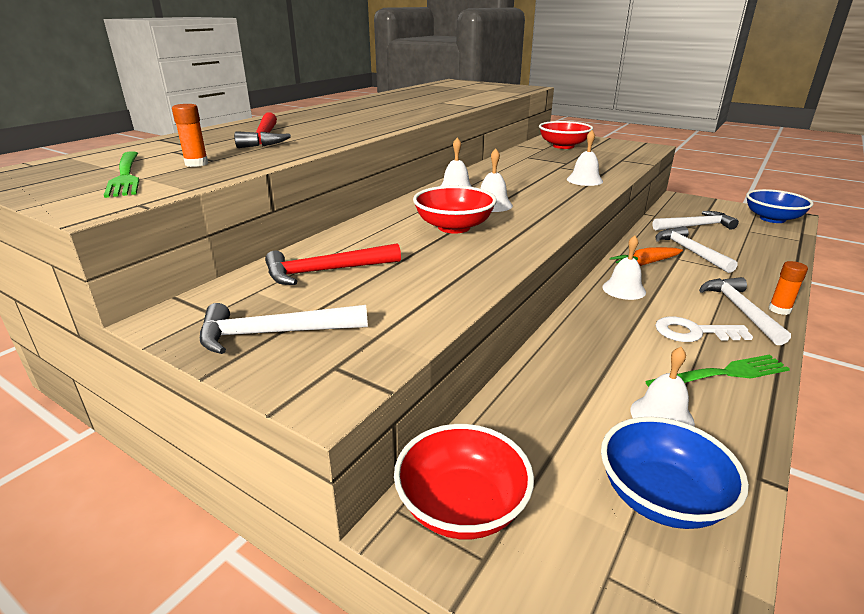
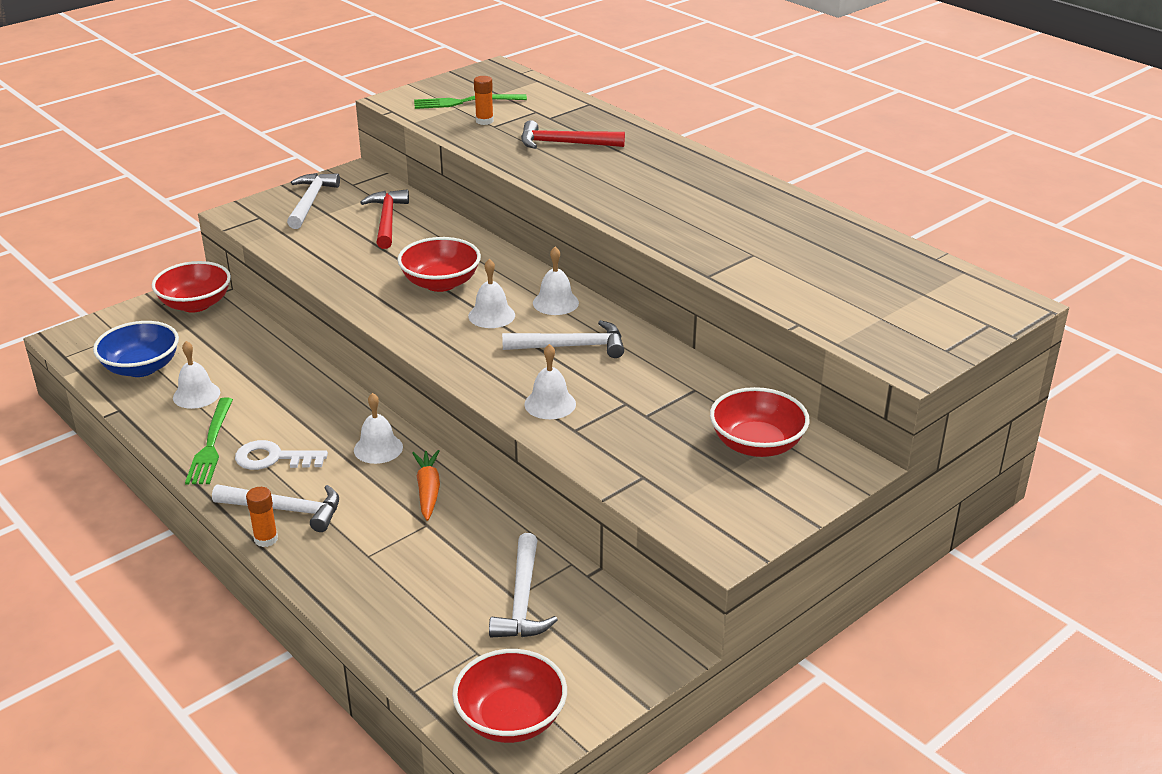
camera: 105 degrees right, 5 degrees up
(690, 251) = (440, 546): white hammer -> white hammer (571, 346)
(693, 332) = (273, 458): white key -> white key turned 105 degrees counterclockwise
(772, 219) = (511, 719): blue bowl -> red bowl

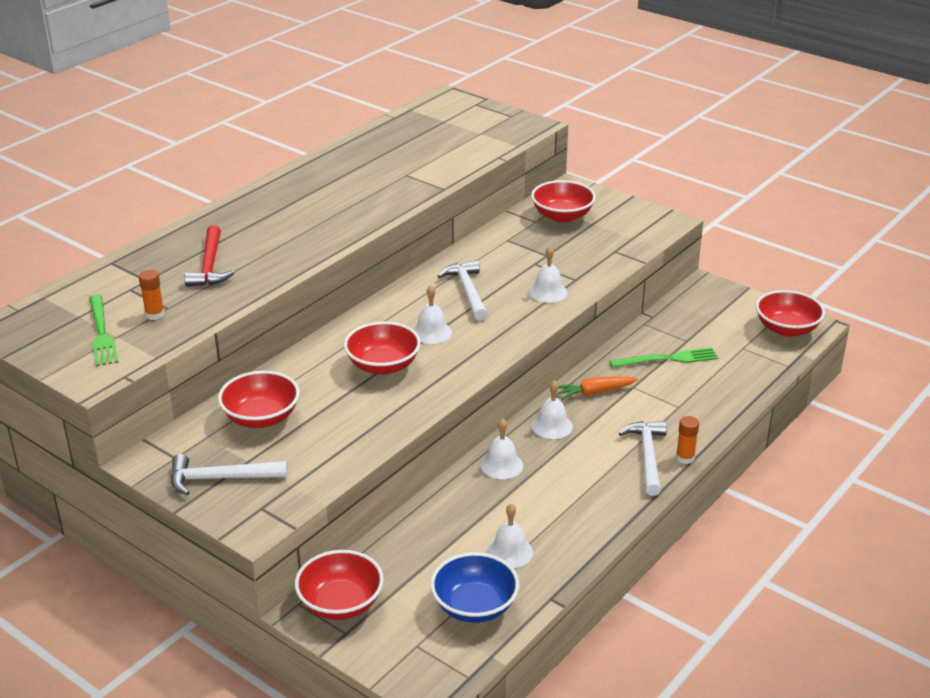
camera: 100 degrees left, 0 degrees up
(211, 444) = (581, 520): green fork -> green fork (668, 359)
(273, 458) = (586, 478): white key -> none
(387, 220) = (261, 418): red hammer -> red bowl
(522, 600) = (687, 337): white hammer -> none
(555, 303) = (403, 305): white bell -> white bell (502, 465)

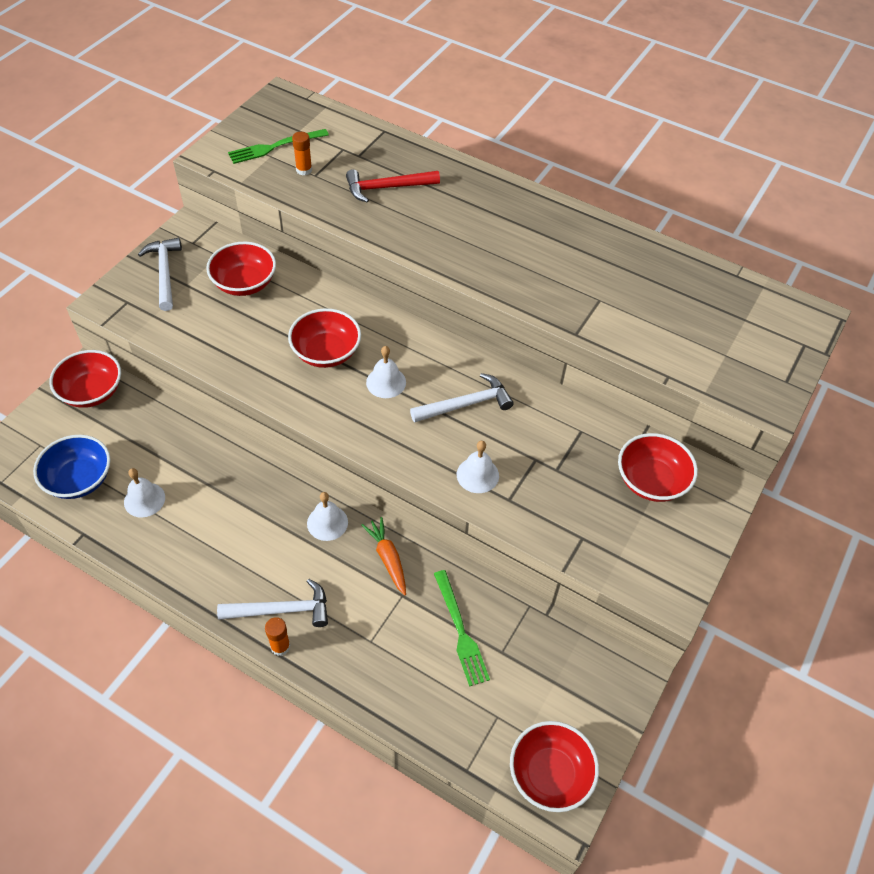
camera: 80 degrees right, 20 degrees up
(502, 465) = (264, 485): white bell -> none

